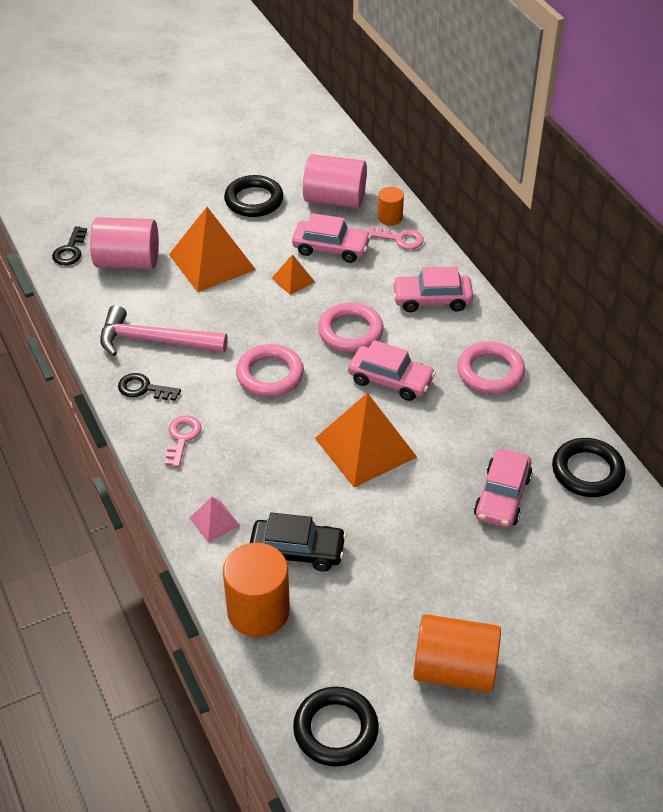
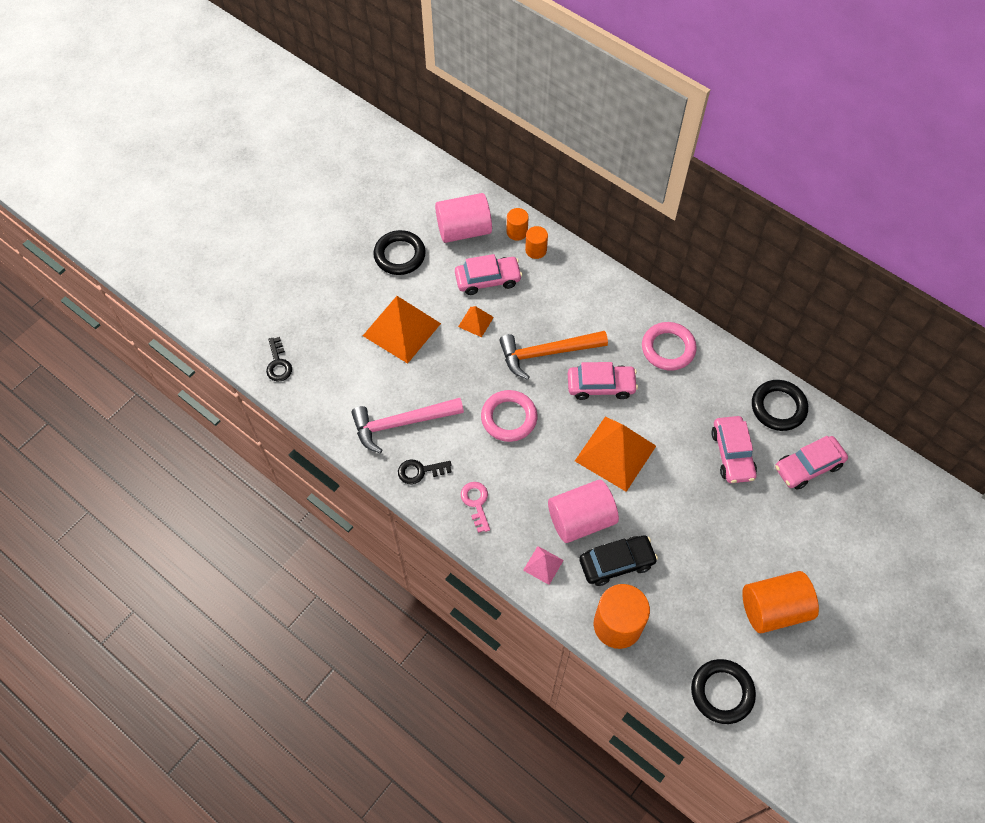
camera: 25 degrees left, 15 degrees up
(127, 262) = (333, 356): pink cylinder -> pink cylinder (581, 519)
(350, 331) = (547, 353): pink ring -> orange hammer
(400, 239) = (536, 250): pink key -> orange cylinder
(432, 300) = (591, 299): pink car -> pink car (808, 466)

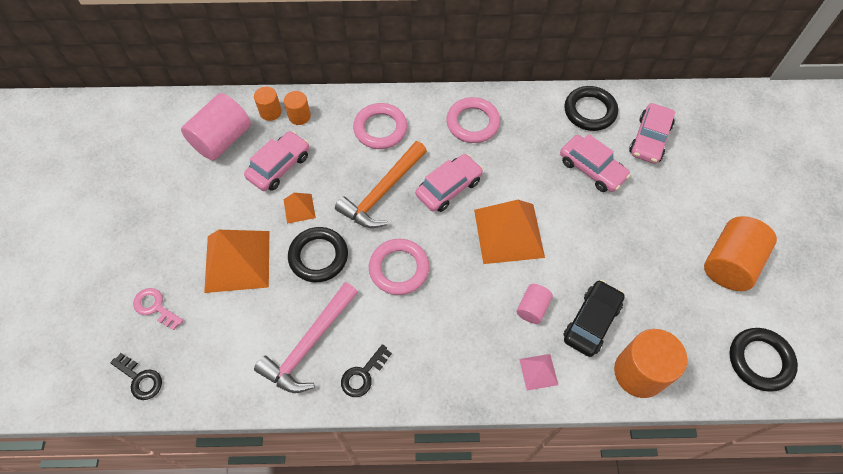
camera: 40 degrees left, 0 degrees up
(399, 255) = (180, 198): black ring -> black ring (318, 256)
(476, 503) = (436, 364): pink key -> pink key (155, 307)
(581, 519) = (532, 308): pink cylinder -> pink cylinder, size x0.53
(589, 302) = (380, 129): none -> pink ring

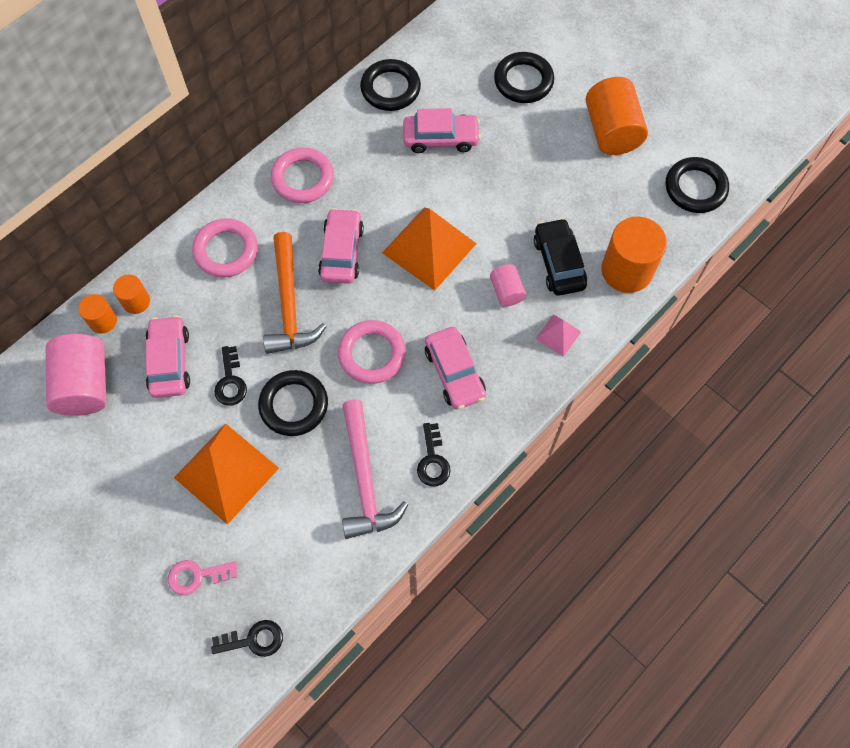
camera: 45 degrees left, 5 degrees up
(299, 208) = (230, 381): orange pyramid -> black key
(649, 139) = (461, 75): pink car -> pink car (454, 372)
(693, 177) = (523, 81): none -> black ring

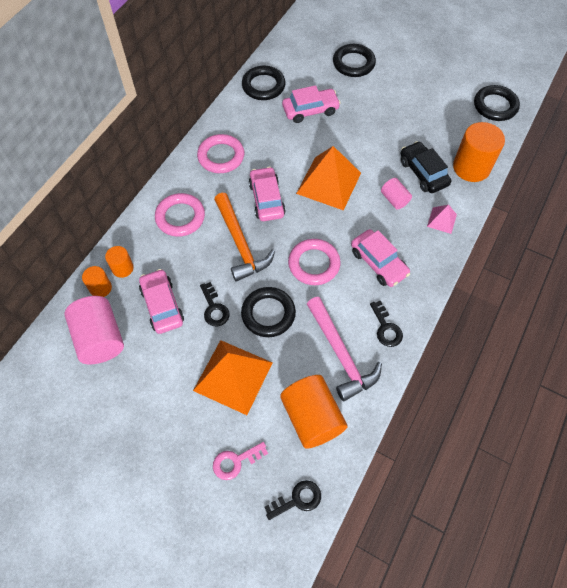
camera: 15 degrees left, 5 degrees down
(612, 131) = (425, 82): orange cylinder -> orange cylinder (312, 417)

